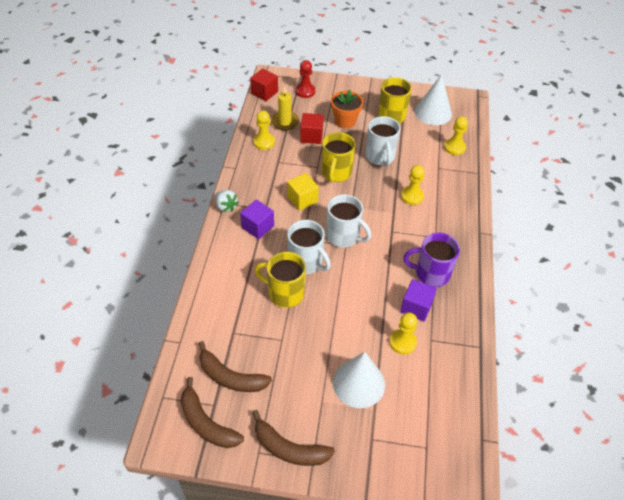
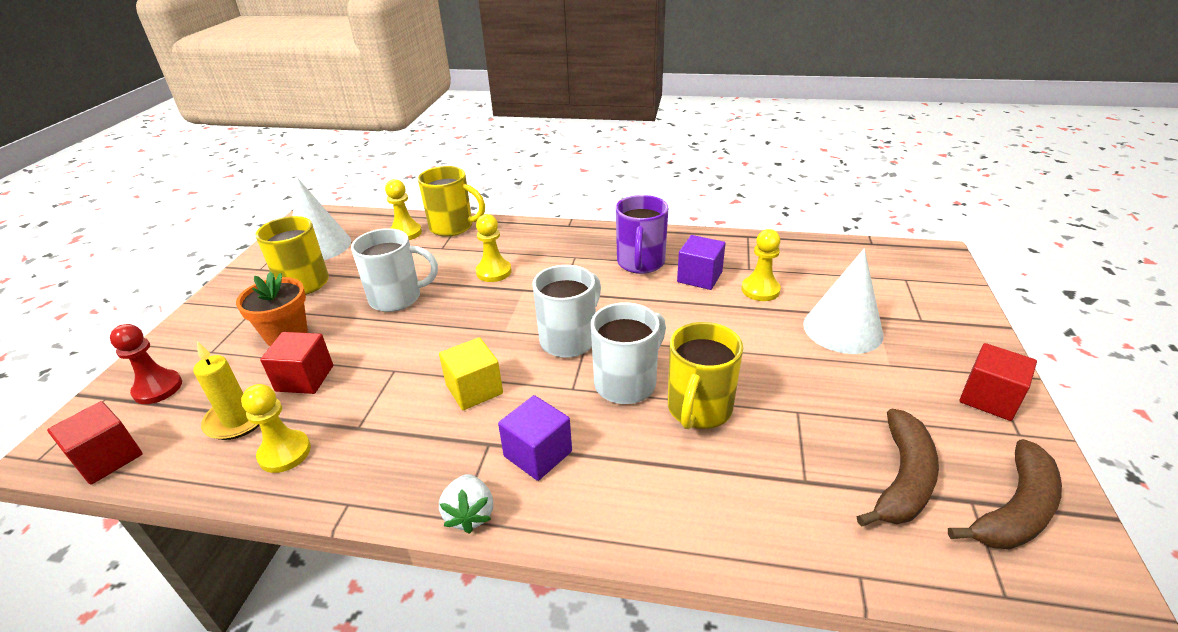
camera: 85 degrees left, 15 degrees down
(226, 206) = (470, 514): white strawberry -> white strawberry turned 120 degrees clockwise
(289, 448) = (989, 398): brown banana -> red cube
(336, 173) = (419, 347): yellow mug -> yellow mug (453, 227)

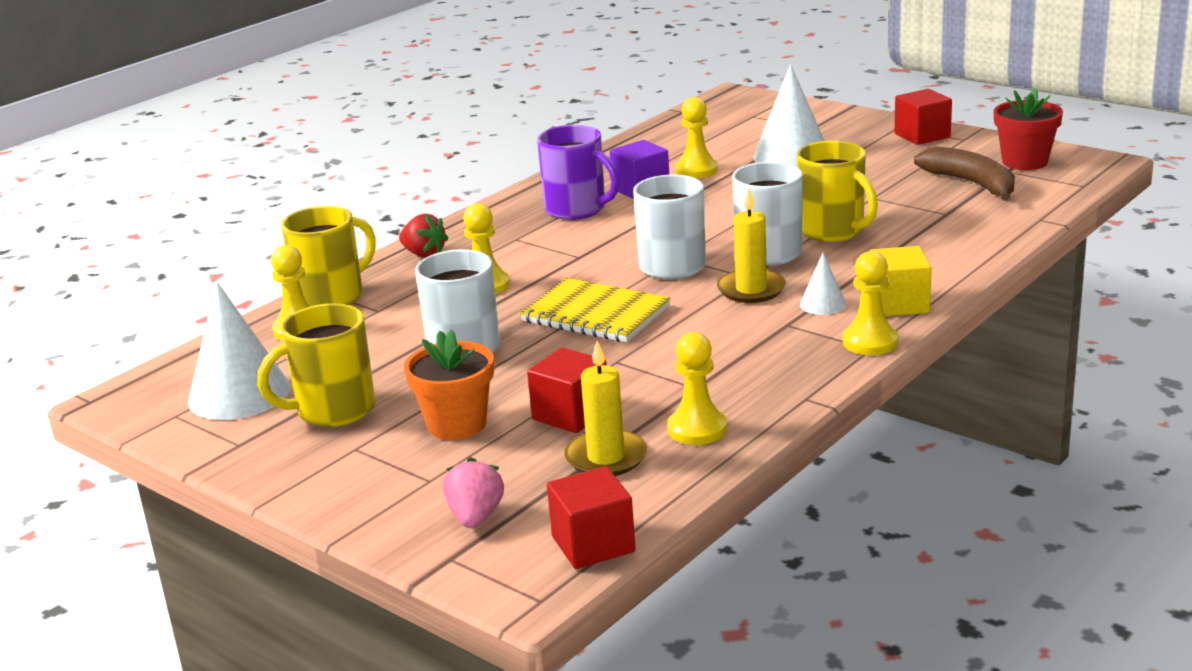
camera: 60 degrees left, 10 degrees down
(158, 388) = (475, 517): red pawn -> pink strawberry
(467, 333) = (595, 314): none -> yellow notebook
(470, 514) = (870, 342): white strawberry -> yellow pawn
(474, 389) = (699, 321): yellow cube -> yellow cube (898, 304)
(529, 233) = (424, 254): none -> red strawberry
(538, 454) = (823, 304): purple cube -> white cone
(546, 398) = (751, 290): none -> yellow candle
(1015, 510) = (1025, 162): brown banana -> red flower pot

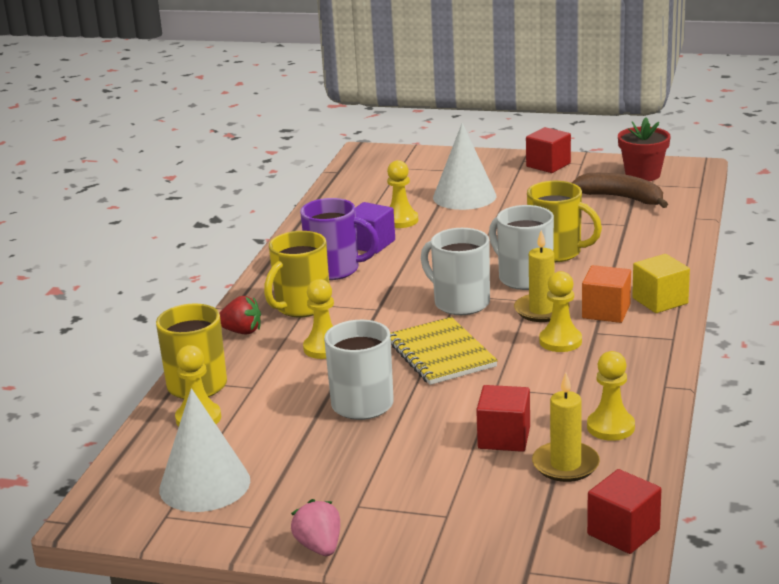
camera: 25 degrees left, 0 degrees up
(333, 410) = (305, 479): yellow mug -> yellow mug (301, 307)
(457, 425) = (421, 467): orange flower pot -> none
(475, 517) = (513, 535): pink strawberry -> pink strawberry (319, 547)
(595, 314) = (440, 354): yellow notebook -> yellow notebook turned 60 degrees clockwise
(823, 304) = (606, 311): white cone -> orange cube
(870, 342) = (668, 334): yellow pawn -> yellow pawn (560, 341)

